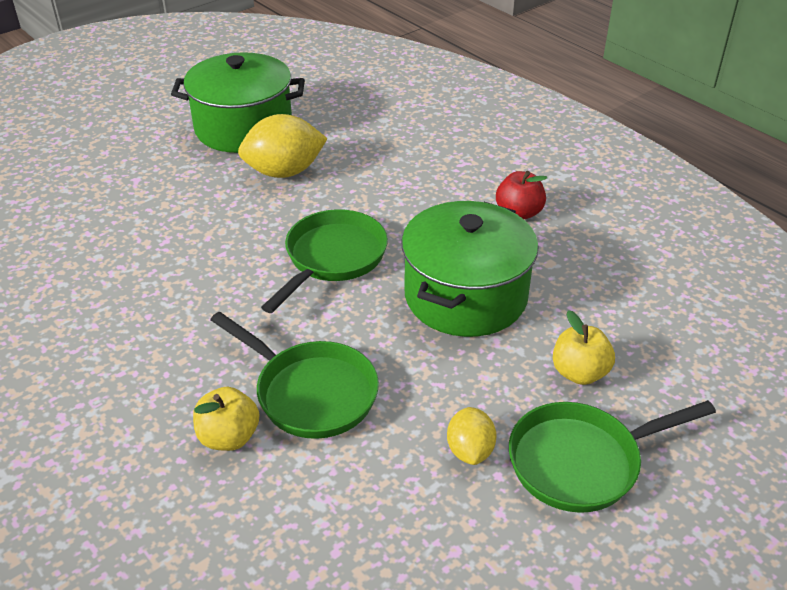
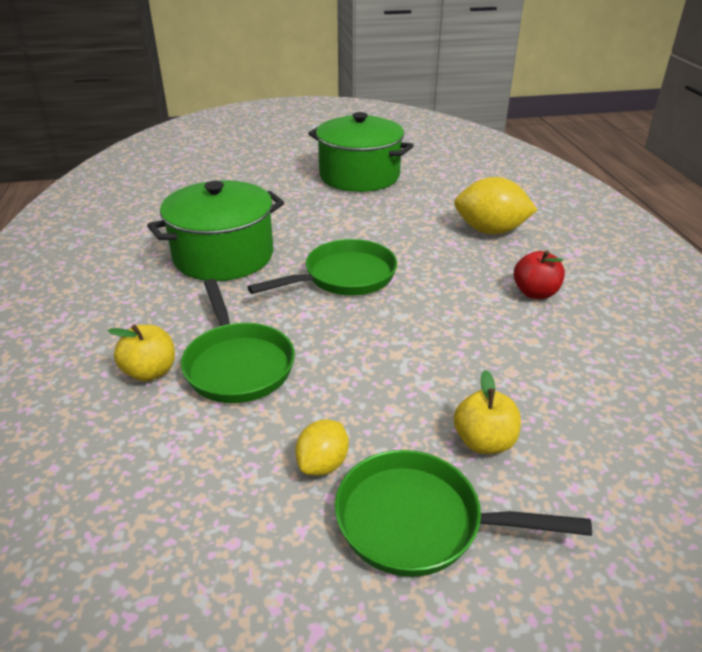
camera: 30 degrees right, 5 degrees down
(284, 172) = (362, 210): yellow lemon -> yellow lemon (490, 231)
(465, 296) = (429, 340): green pot -> green pot (223, 256)

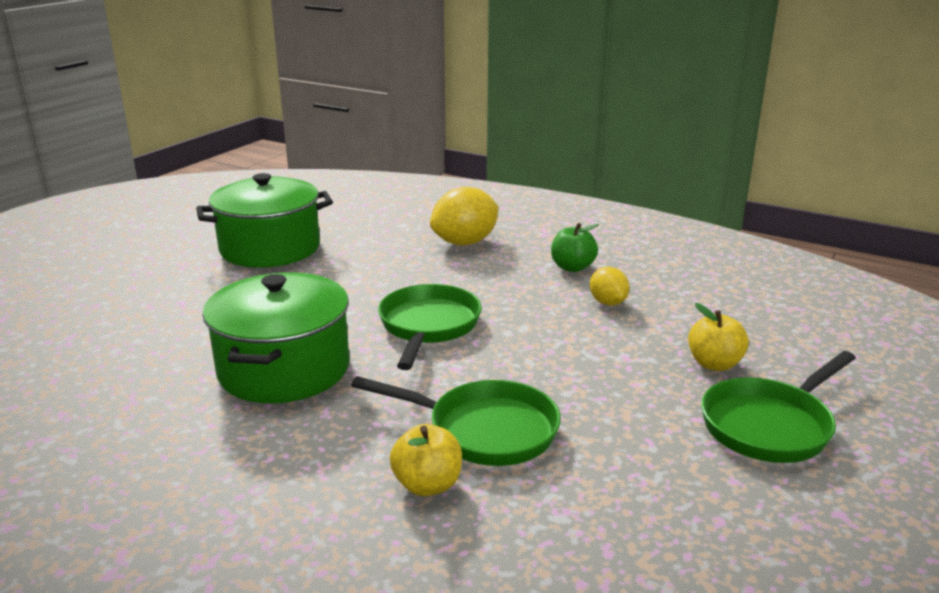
camera: 50 degrees left, 10 degrees down
(323, 464) = (668, 440): yellow lemon -> yellow lemon (607, 302)
(535, 293) = (572, 267): red apple -> green apple

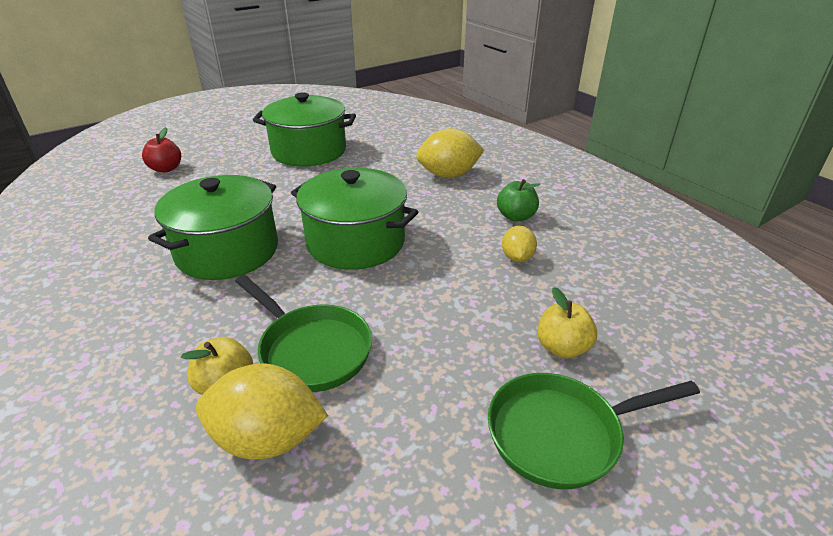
camera: 25 degrees right, 10 degrees up
(89, 303) = (166, 169): none -> red apple
(428, 326) = (356, 242): green pan -> green pot
(520, 511) = (268, 438): none -> yellow lemon

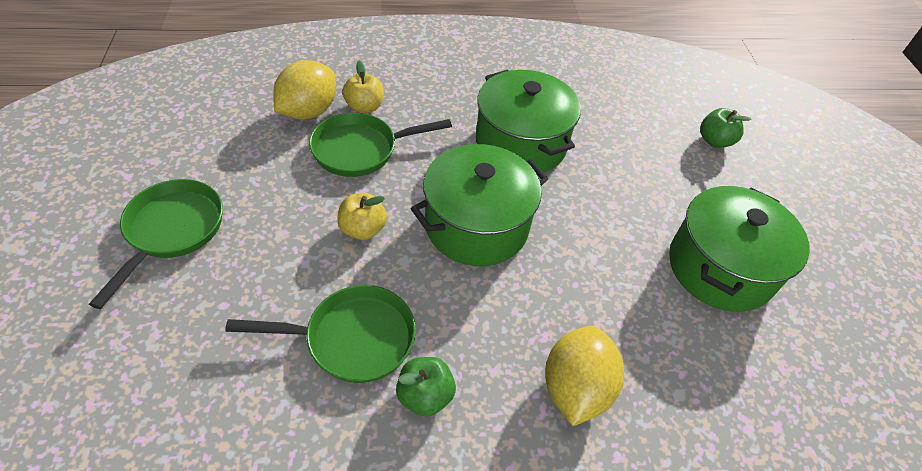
camera: 115 degrees right, 15 degrees up
(166, 169) = (714, 141): red apple -> green apple
(517, 257) = (353, 338): yellow lemon -> green pan
(562, 348) = (224, 285): yellow apple -> yellow apple (362, 229)

